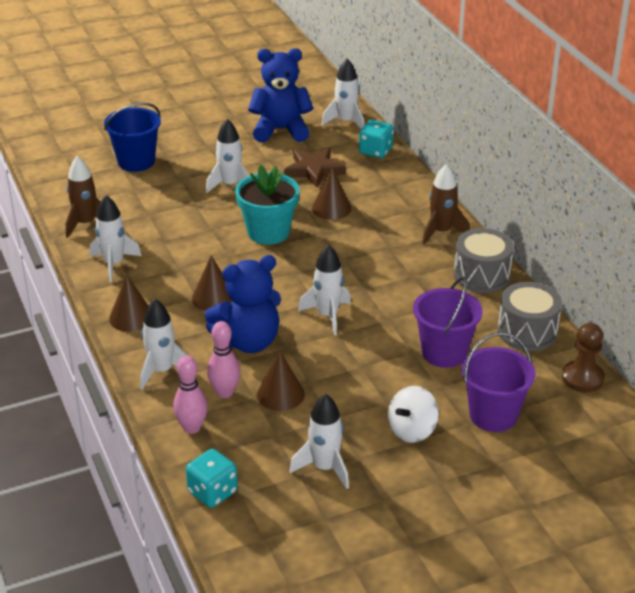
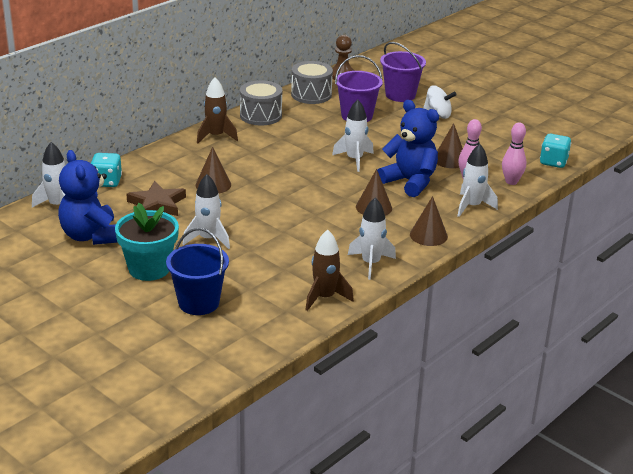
camera: 115 degrees left, 5 degrees down
(268, 232) = (269, 204): turquoise flower pot -> turquoise flower pot (149, 269)
(325, 468) = (496, 134): white rocket -> none

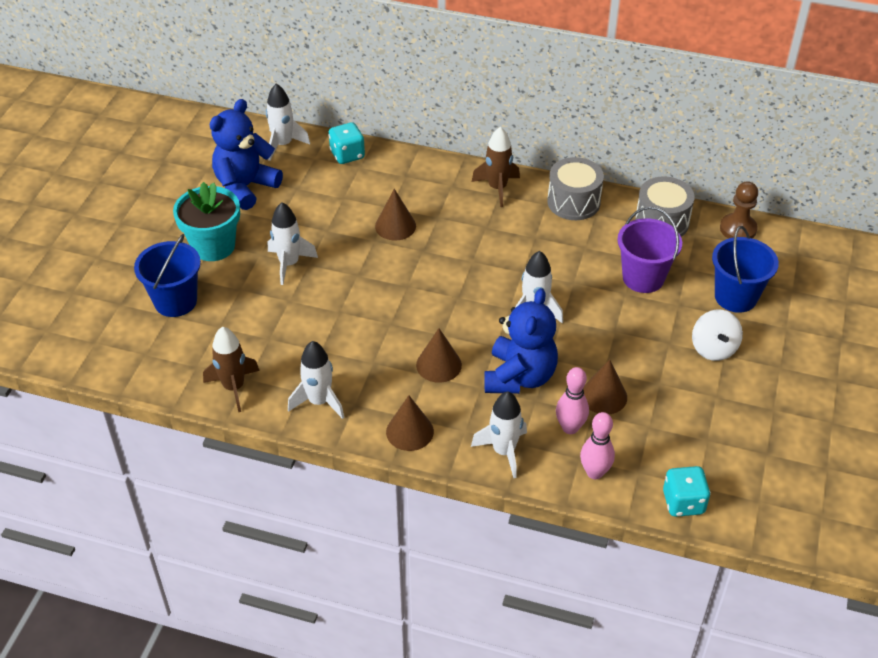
camera: 65 degrees right, 15 degrees up
(157, 204) = (330, 204): brown star -> none
(400, 95) = (735, 297): purple bucket -> blue bucket

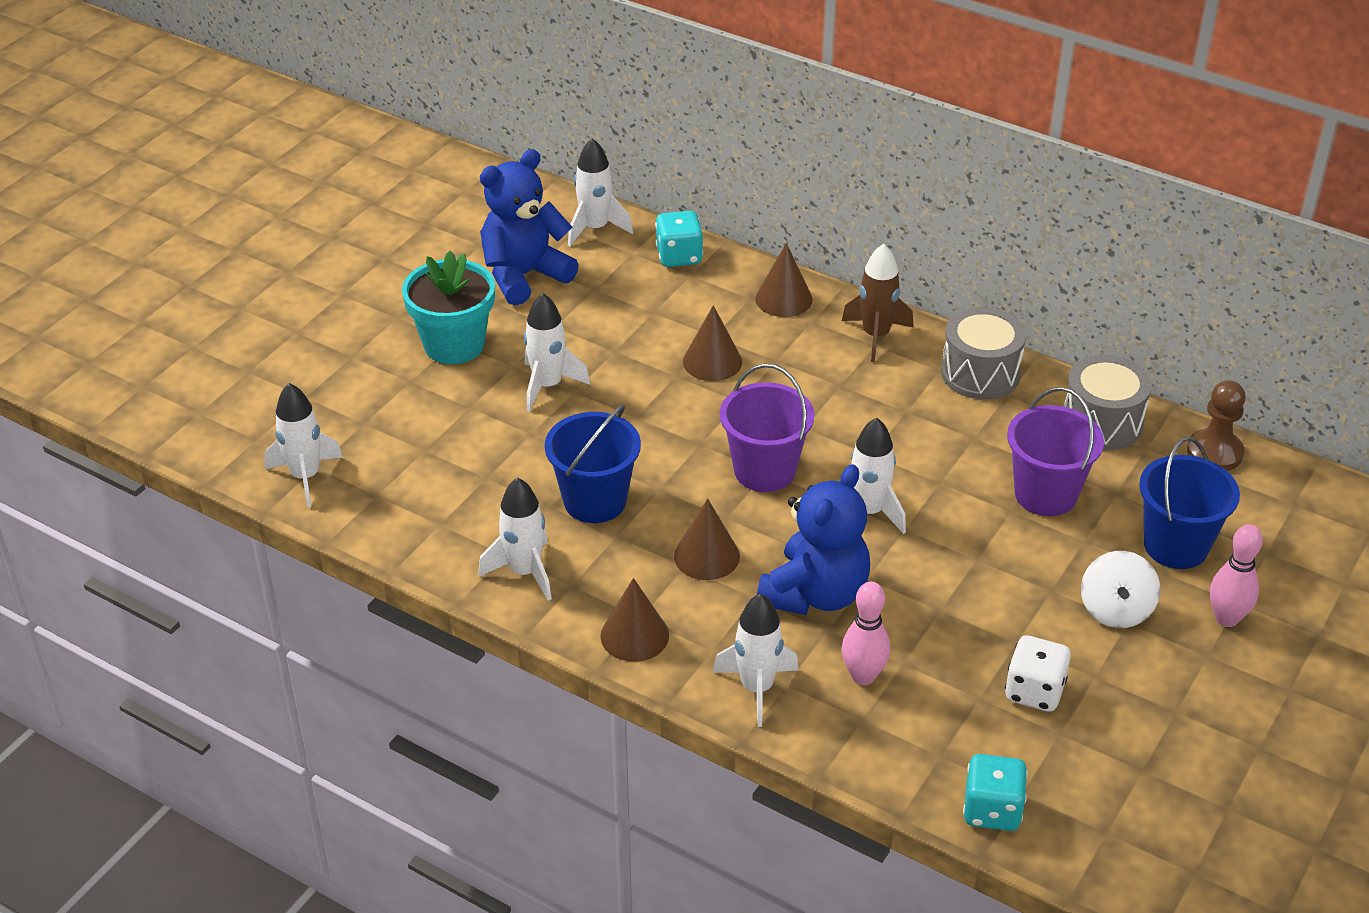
camera: 15 degrees right, 5 degrees down
(140, 363) = (305, 477): none -> white rocket
(175, 301) = (379, 407): blue bucket -> blue bucket (595, 501)
(234, 387) = (417, 531): brown rocket -> none
(456, 296) = (764, 470): none -> purple bucket
(594, 472) = (877, 743): pink bowling pin -> pink bowling pin (1226, 618)
(604, 396) = (928, 643): brown cone -> brown cone (783, 299)
(682, 415) = (1034, 691): none -> white dice

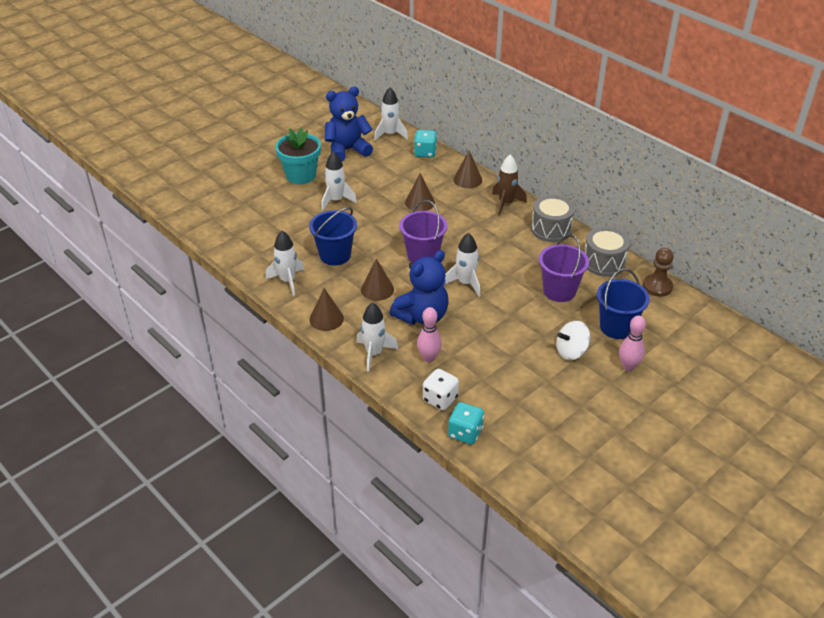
camera: 15 degrees right, 0 degrees up
(305, 477) = (207, 222): white rocket -> none
(1034, 691) = (512, 382): white dice -> white dice (440, 399)
(1115, 610) = (571, 351): white spinning top -> white spinning top turned 45 degrees clockwise

